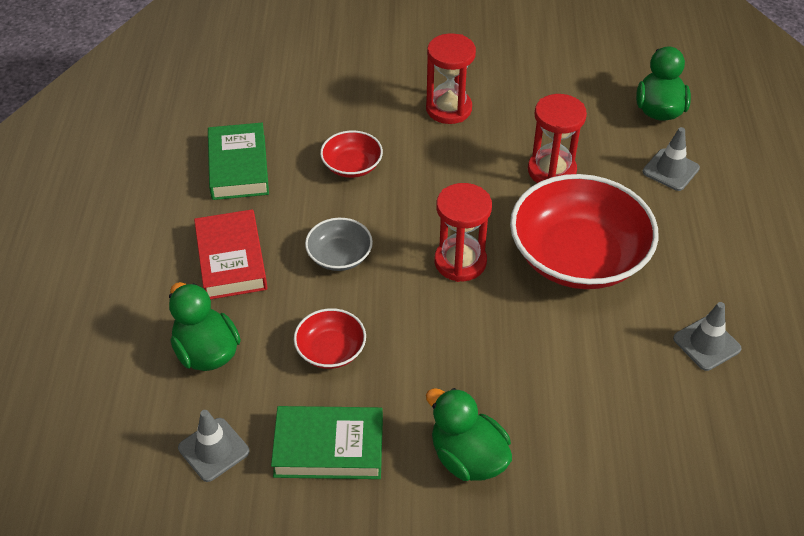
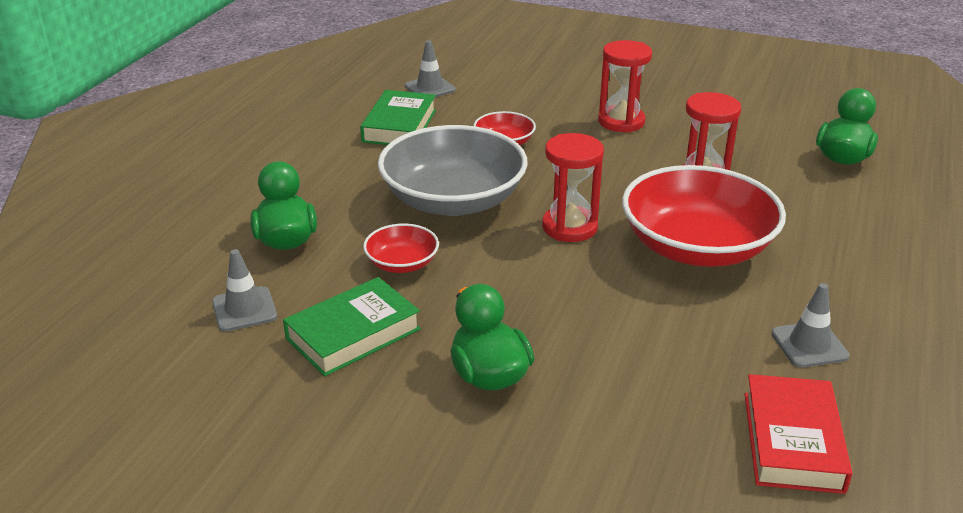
camera: 20 degrees right, 15 degrees down
(231, 260) = (351, 184): red book -> red book (792, 441)
(329, 448) = (353, 334): green book -> green book turned 60 degrees counterclockwise
(339, 256) = (453, 200): grey bowl -> grey bowl, size x2.15
(670, 170) = (834, 203): grey traffic cone -> grey traffic cone (430, 88)

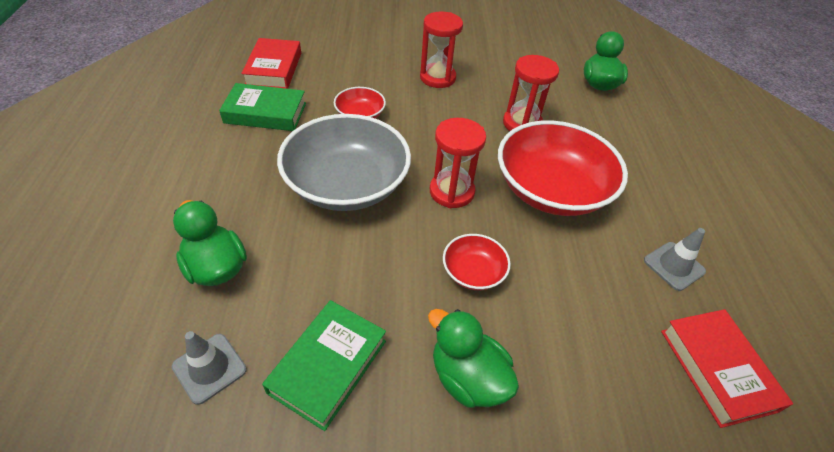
camera: 25 degrees left, 15 degrees up
(399, 126) = (265, 113): green book -> green book turned 75 degrees counterclockwise
(402, 263) = (335, 267): red bowl -> red bowl (473, 272)
(430, 88) = (274, 69): grey traffic cone -> red book

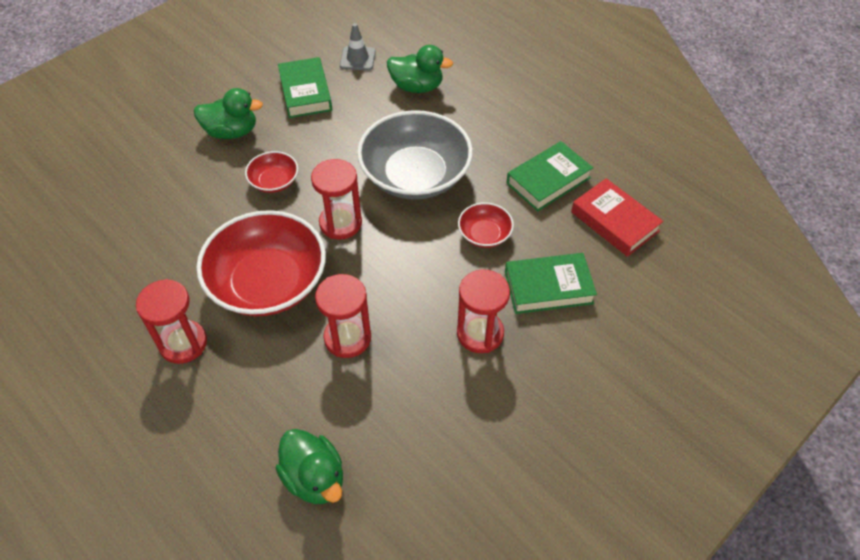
camera: 140 degrees right, 5 degrees up
(367, 70) = (548, 287): none -> green book
(648, 192) = (183, 343): none -> red hourglass
(674, 266) = (135, 283): grey traffic cone -> none
(717, 369) = (85, 228): red book -> none

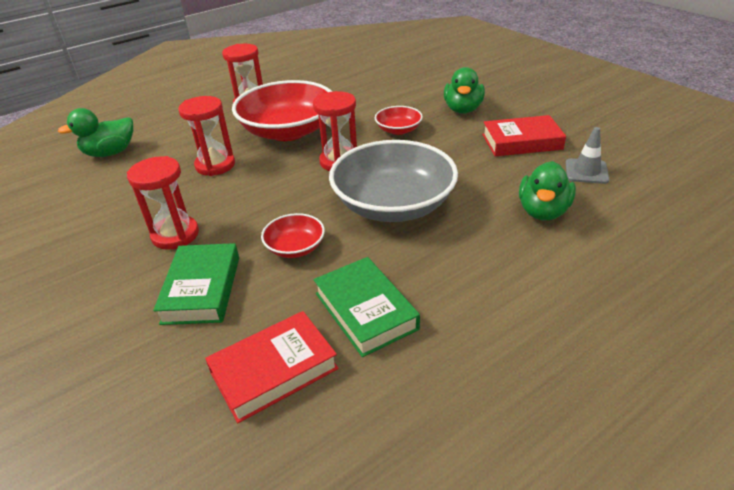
camera: 100 degrees right, 15 degrees down
(305, 92) = (521, 142): green book -> red book

